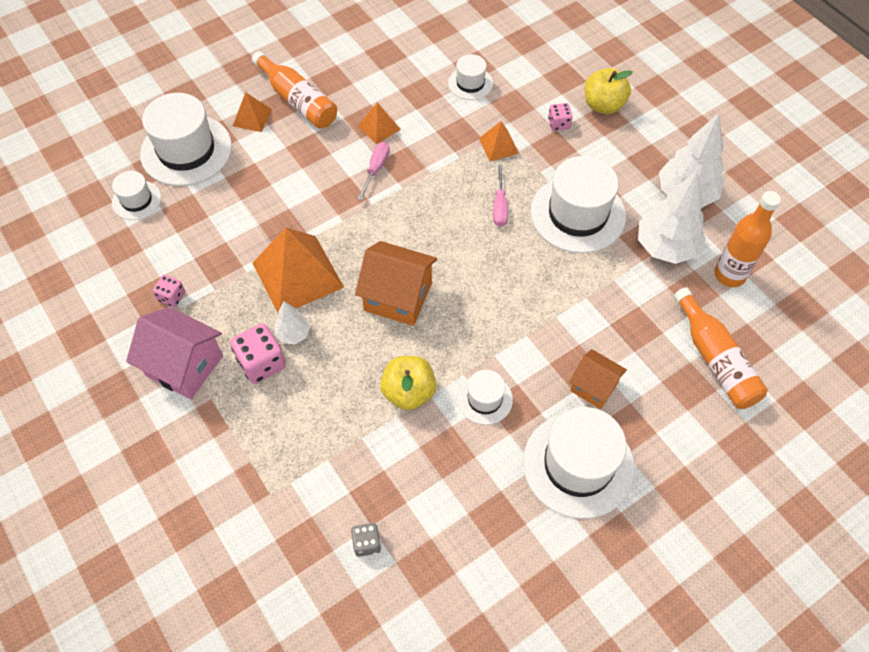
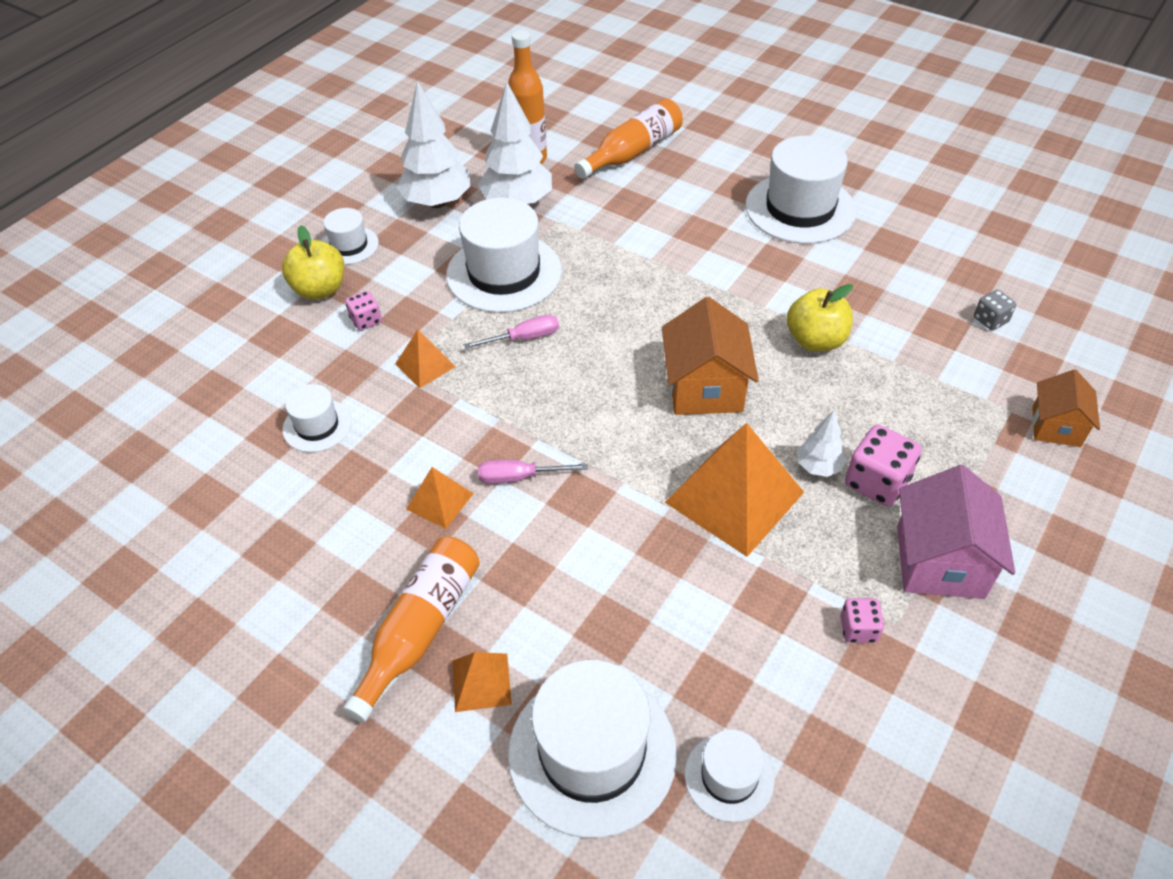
camera: 110 degrees left, 10 degrees down
(484, 399) = (780, 283): white hat -> white hat (349, 245)
(594, 387) = (713, 216): orange house -> orange house (1056, 426)

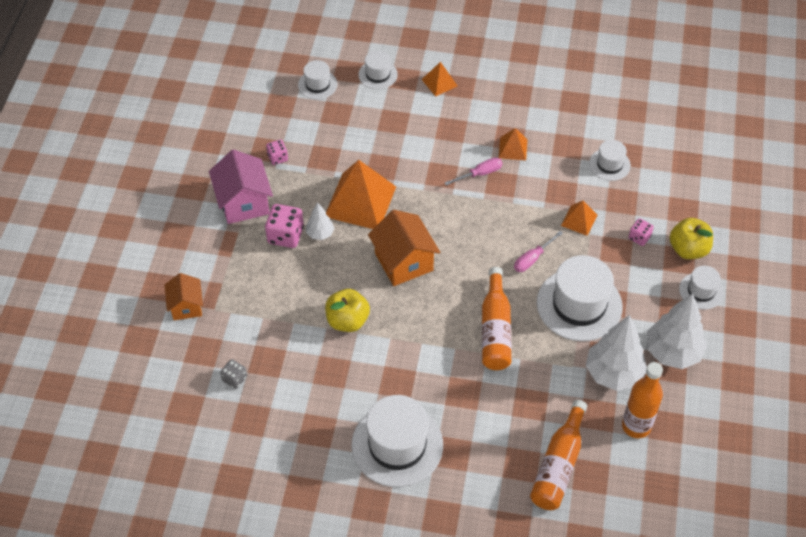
camera: 155 degrees right, 5 degrees up
(420, 629) = (480, 92): orange bottle -> orange bottle (495, 329)
(592, 752) = (378, 74): white hat -> white hat, size x0.52

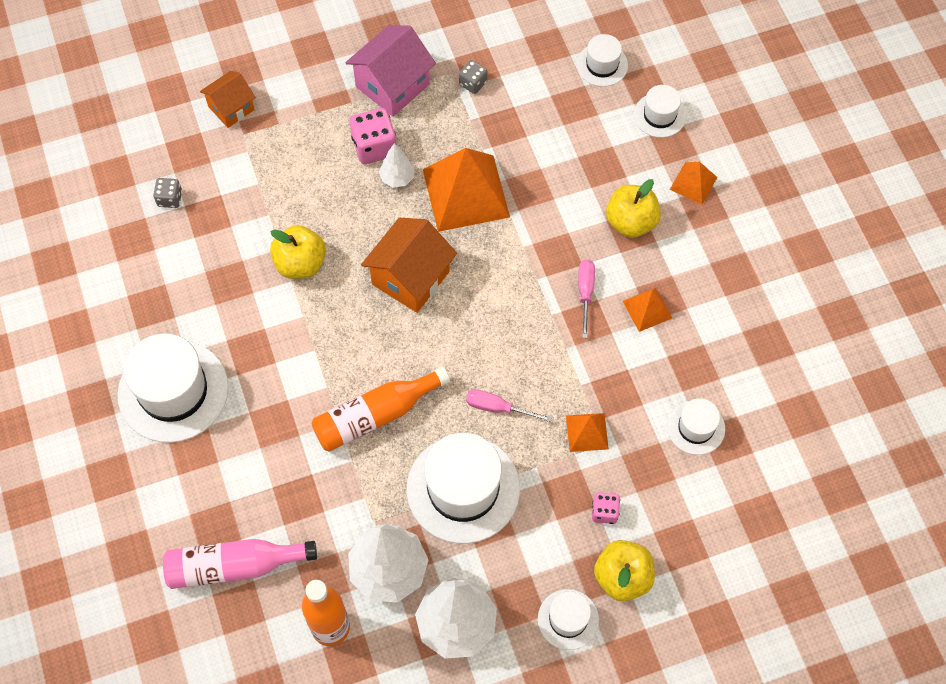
camera: 60 degrees right, 10 degrees up
(277, 158) = (473, 83): pink dice -> grey dice
(445, 126) = (631, 222): none -> yellow apple
(480, 174) = (585, 293): pink screwdriver -> pink screwdriver turned 120 degrees counterclockwise
(558, 465) = (234, 566): orange bottle -> pink bottle

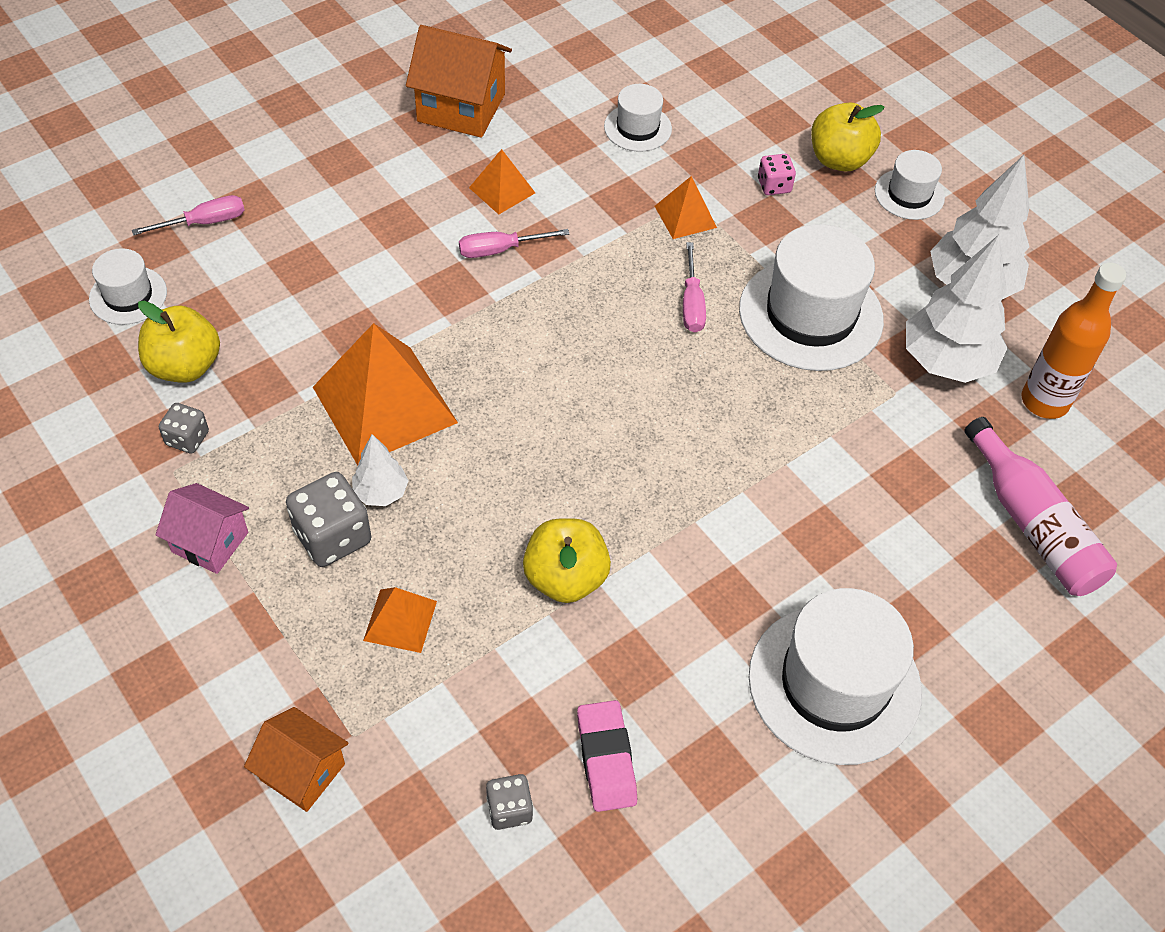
camera: 110 degrees left, 10 degrees down
(178, 253) = (606, 759): none -> pink eraser
(374, 147) = (332, 536): pink dice -> grey dice
(375, 415) = (759, 425): orange bottle -> none
(392, 85) = (210, 542): pink house -> pink house, size x0.63
(410, 278) = (542, 436): orange house -> orange house (461, 107)
(631, 222) = (381, 224): yellow apple -> yellow apple (185, 366)
(659, 115) = (205, 222): white hat -> pink screwdriver
(693, 183) = (306, 175): orange pyramid -> orange pyramid (400, 620)

